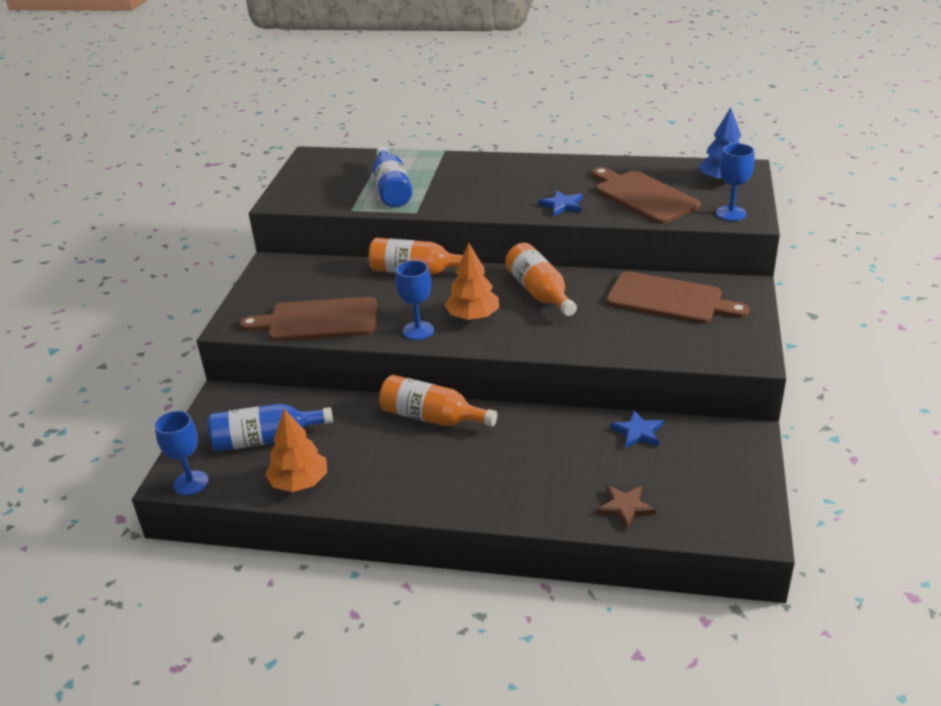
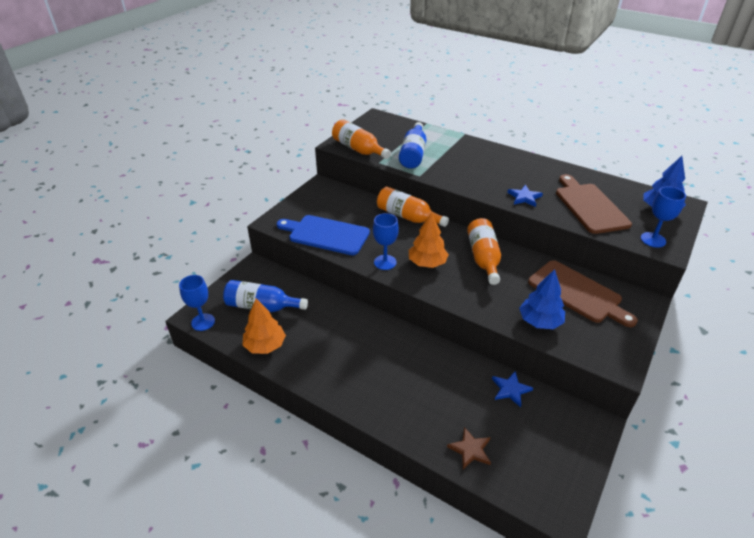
camera: 20 degrees right, 5 degrees up
(318, 320) = (326, 234): brown cutting board -> blue cutting board
(432, 417) = (373, 327): orange bottle -> orange bottle (359, 149)
(643, 340) = (540, 321): none -> blue tree

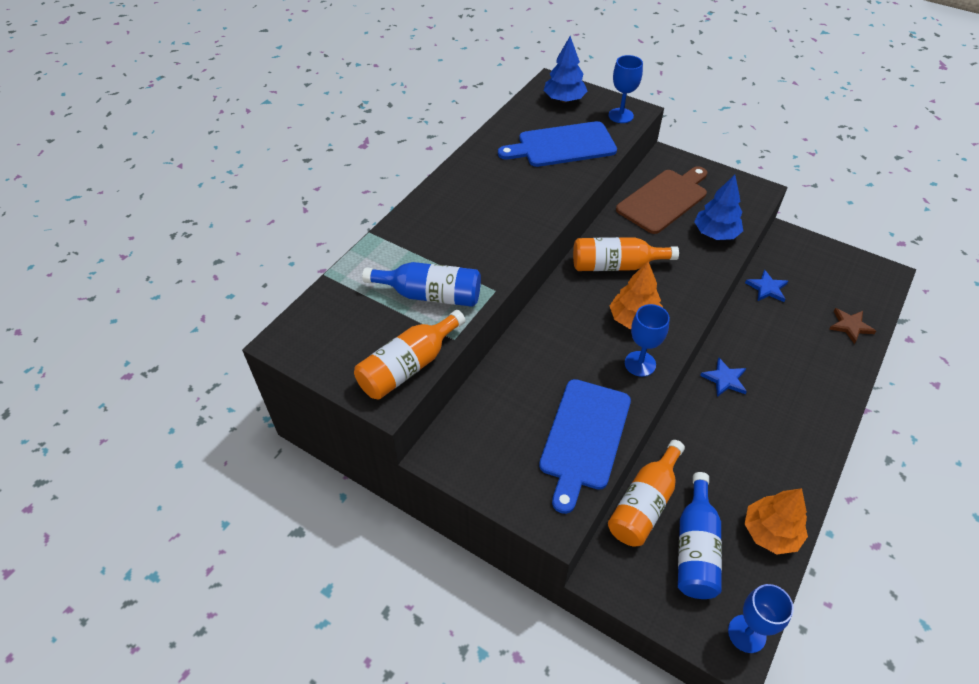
camera: 90 degrees left, 10 degrees up
(408, 217) = (532, 336): orange bottle -> orange bottle (645, 503)
(524, 197) = (547, 193): blue star -> blue star (724, 379)
(589, 206) = (562, 145): brown cutting board -> blue cutting board

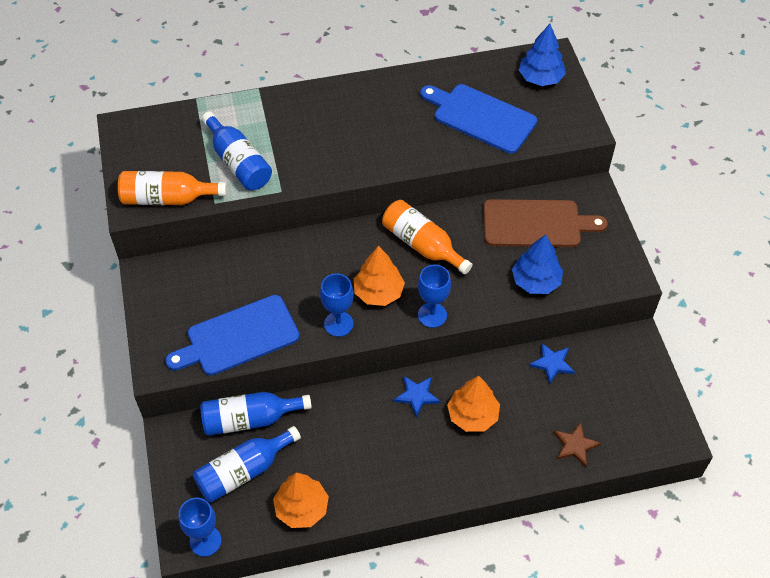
camera: 45 degrees right, 5 degrees up
(621, 115) = (566, 124): blue goblet -> blue goblet (432, 315)
(645, 503) = (250, 419): orange bottle -> blue bottle
(773, 361) = (472, 415): none -> orange tree

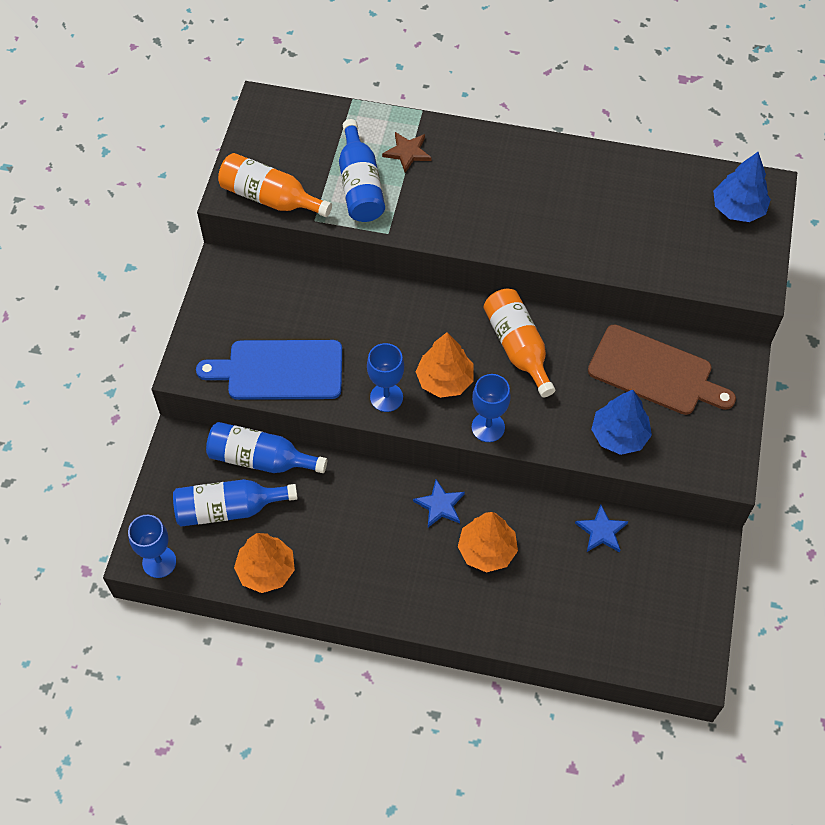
camera: 25 degrees right, 5 degrees up
(481, 117) = (645, 229): blue cutting board -> none
(575, 445) = (578, 628): brown star -> brown star (407, 152)

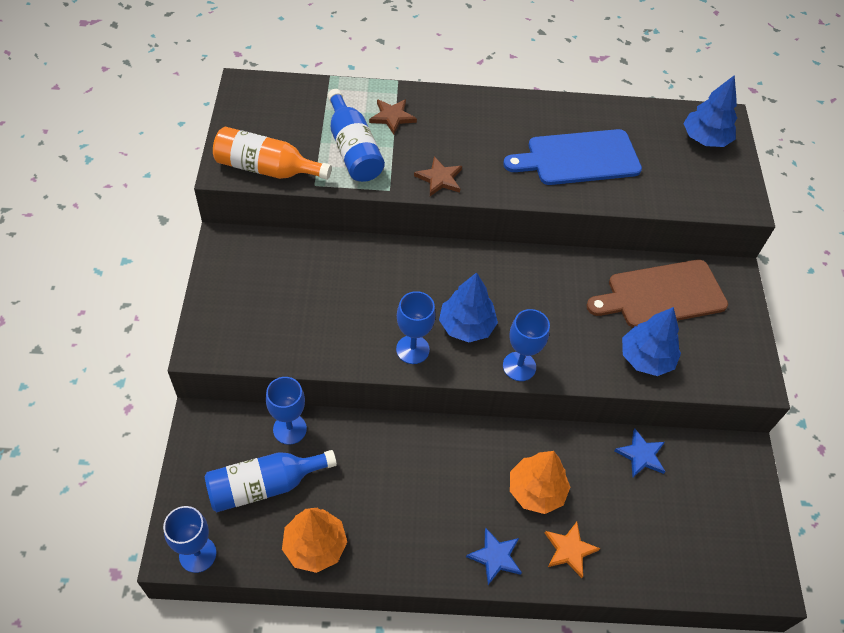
camera: 15 degrees left, 5 degrees down
(261, 459) = (290, 429): blue bottle -> blue goblet
(279, 370) = (299, 336): blue cutting board -> blue cutting board (578, 158)
(440, 505) = (479, 451): blue star -> blue star (495, 557)
(441, 226) = (439, 178): none -> brown star
(445, 380) = (466, 326): orange tree -> blue tree
(505, 610) = (569, 550): none -> orange star
(518, 347) = (529, 287): orange bottle -> none
(655, 372) = (661, 295): brown cutting board -> brown cutting board turned 150 degrees clockwise

